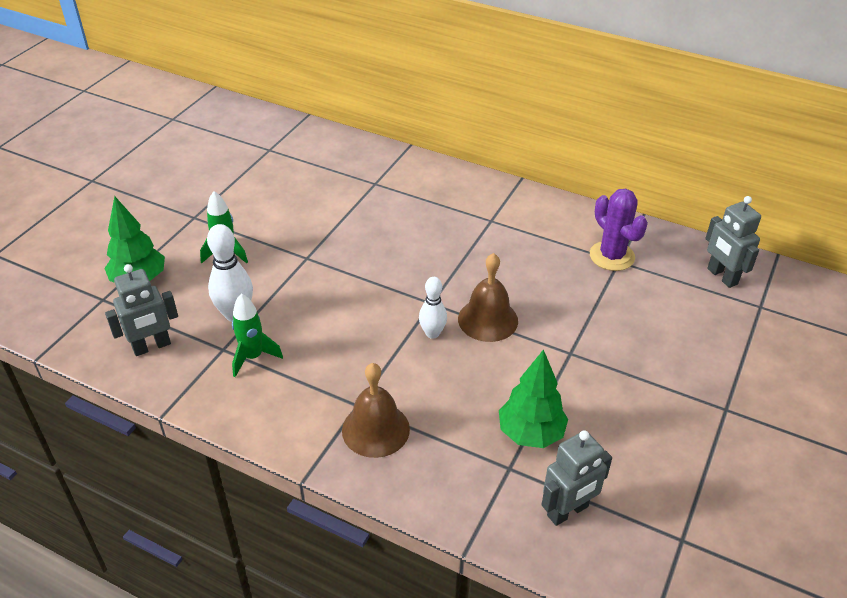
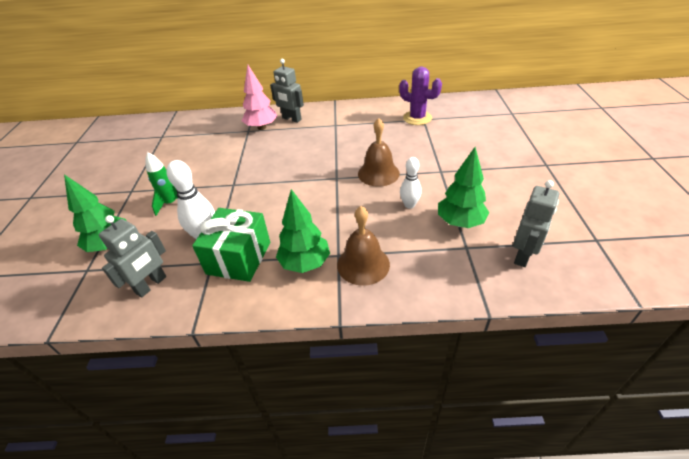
camera: 25 degrees left, 0 degrees up
(253, 357) = (239, 258): green rocket -> green gift
(315, 397) = (305, 263): none -> green tree
(395, 185) = (262, 127): none -> pink tree
(432, 333) = (351, 193): white bowling pin -> white bowling pin (409, 205)
(722, 276) = (480, 107): grey robot -> grey robot (291, 119)

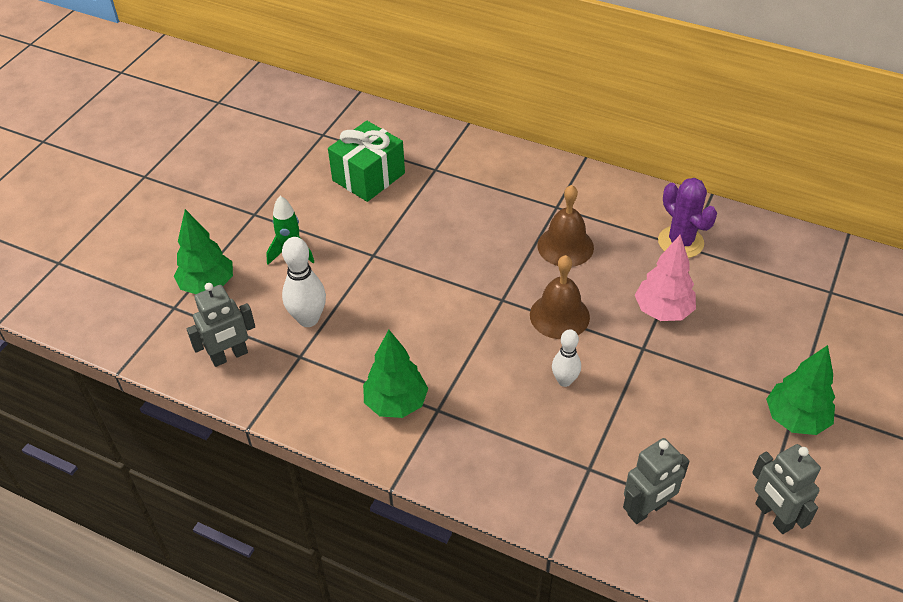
camera: 25 degrees right, 5 degrees up
(239, 258) = (330, 363): green gift -> green gift (368, 177)
(262, 127) = (455, 171): pink tree -> pink tree (663, 311)
(291, 119) = (503, 171): grey robot -> grey robot (773, 516)
(363, 264) = (457, 434): brown bell -> brown bell (565, 246)
(460, 222) = (608, 433): green tree -> green tree (795, 419)

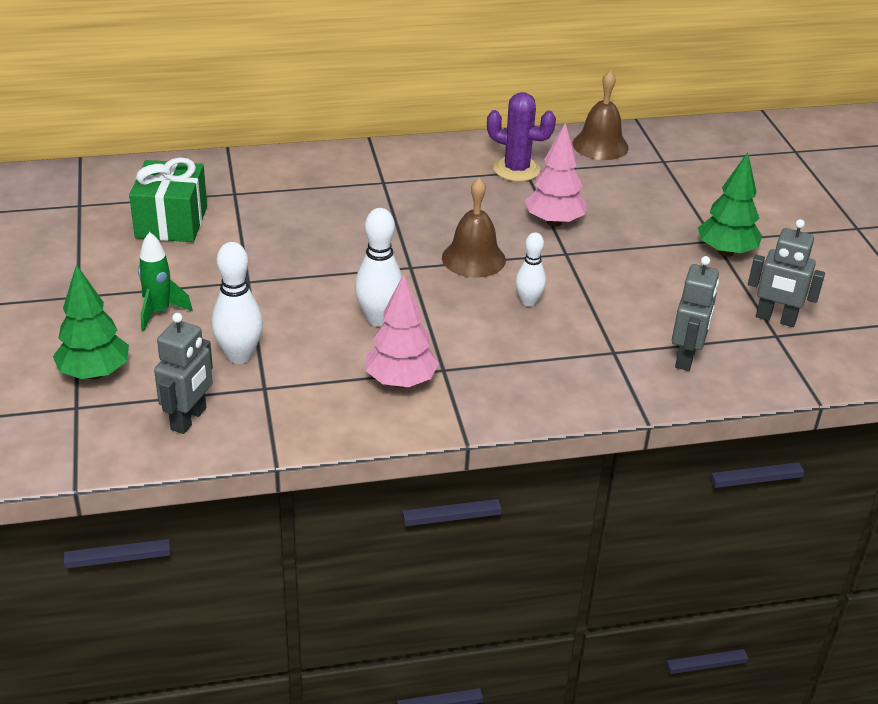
camera: 40 degrees left, 10 degrees down
(396, 403) = (400, 381): green tree -> pink tree
(433, 337) = (378, 319): none -> white bowling pin
(565, 246) = (423, 207): brown bell -> brown bell (600, 145)

